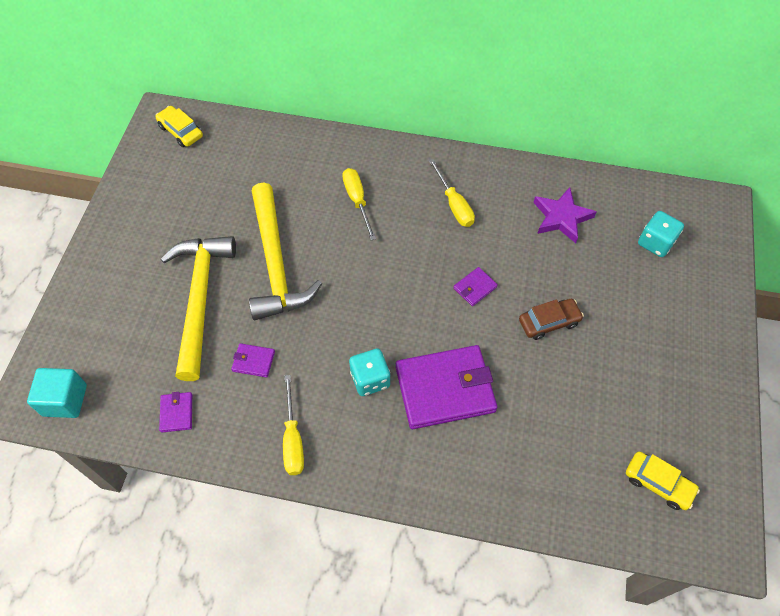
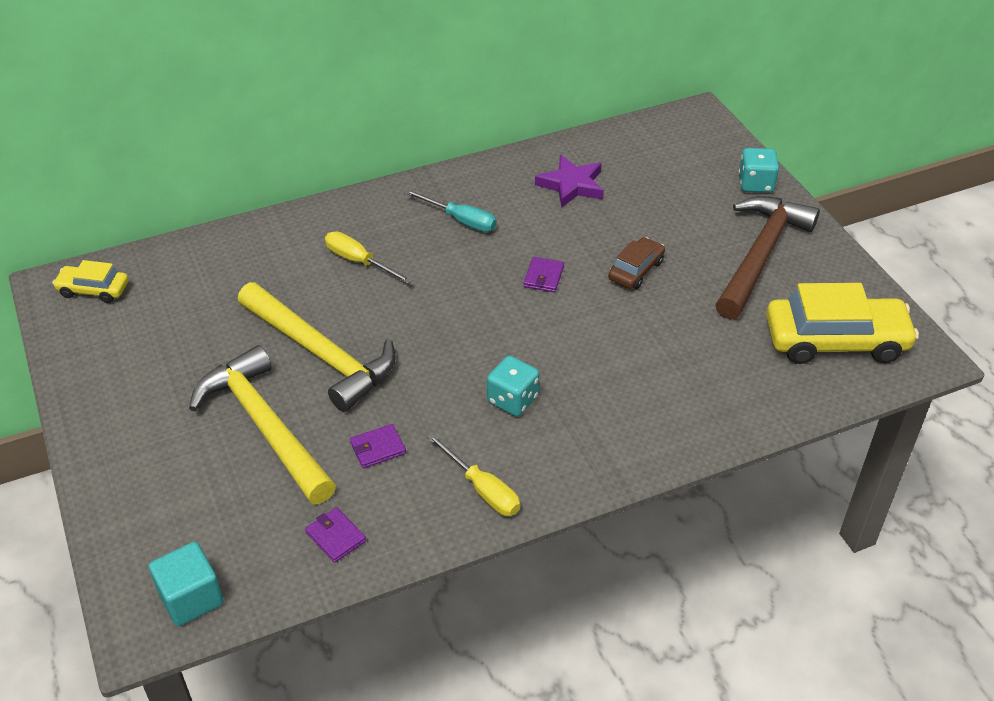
camera: 35 degrees left, 15 degrees down
(445, 389) = (591, 369): purple wallet -> none
(454, 204) = (461, 220): yellow screwdriver -> turquoise screwdriver
(655, 243) = (671, 167): turquoise dice -> turquoise dice (755, 184)
(658, 483) = (835, 340): yellow car -> yellow car, size x1.93
(662, 367) = (760, 255): none -> brown hammer

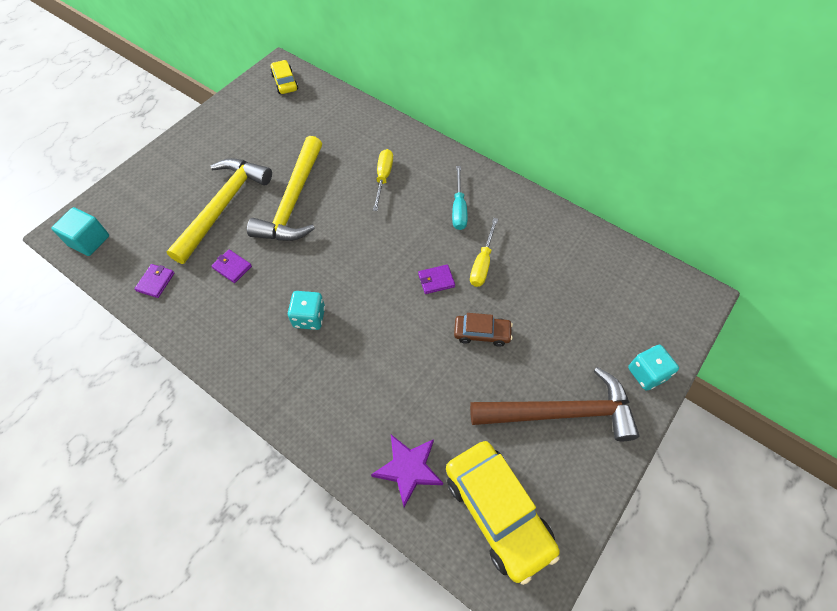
camera: 60 degrees right, 15 degrees up
(482, 489) = (224, 337): yellow screwdriver -> yellow screwdriver (482, 263)
(572, 185) = (544, 252): purple star -> purple star (408, 469)

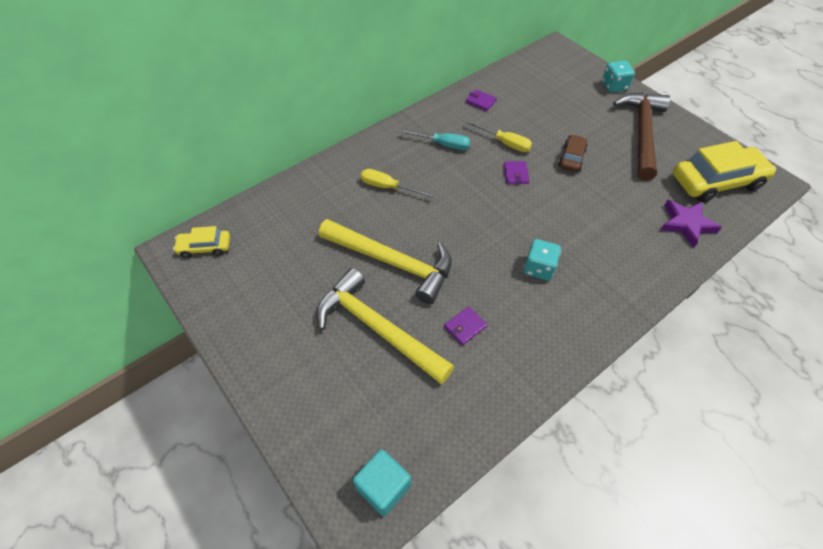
camera: 75 degrees left, 5 degrees down
(155, 282) = (467, 406): purple wallet -> purple wallet (480, 101)

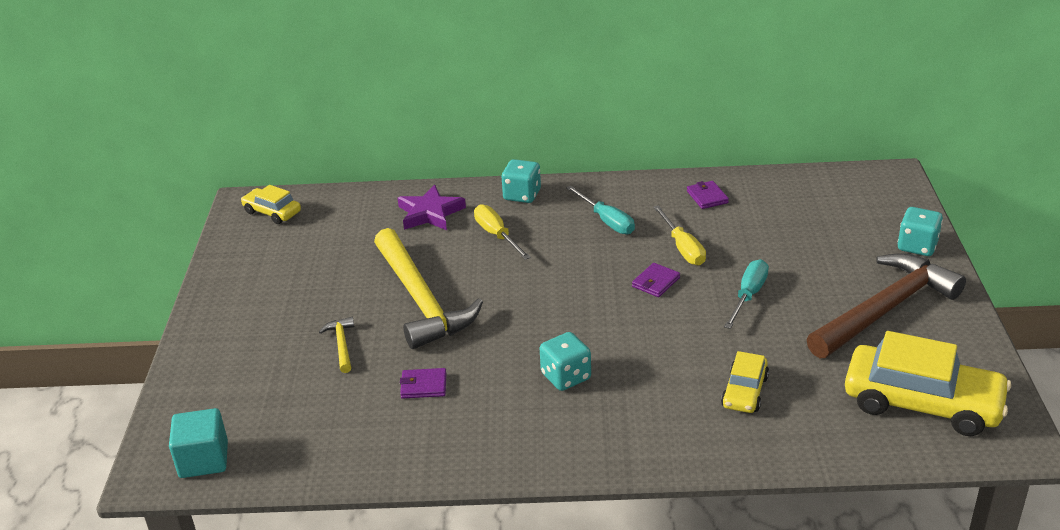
camera: 40 degrees right, 20 degrees down
(371, 149) = (522, 195): none -> turquoise dice
(377, 328) = (342, 345): yellow hammer -> yellow hammer, size x0.41
(571, 158) = (748, 295): brown car -> turquoise screwdriver
(636, 222) = (745, 392): none -> yellow car
(686, 224) = (811, 424): purple star -> purple star (430, 213)

